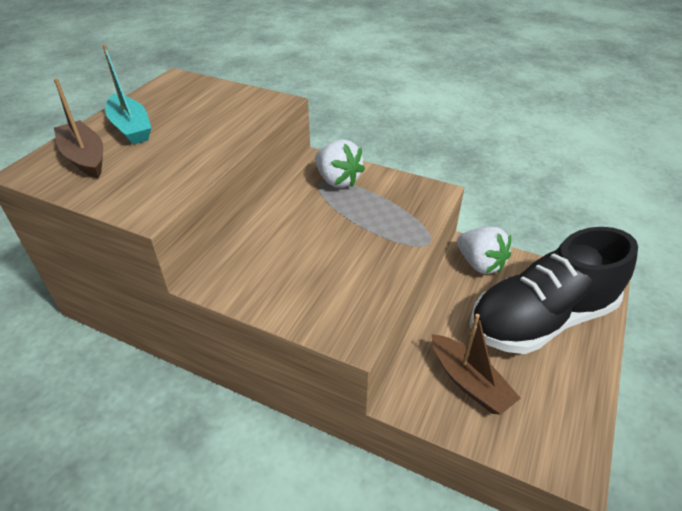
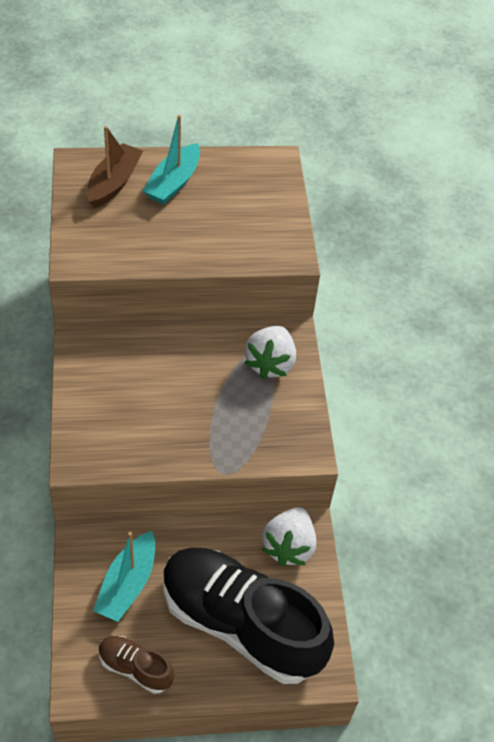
camera: 55 degrees right, 10 degrees up
(469, 382) = (127, 584): brown boat -> turquoise boat
(563, 412) = (135, 668): none -> brown shoe

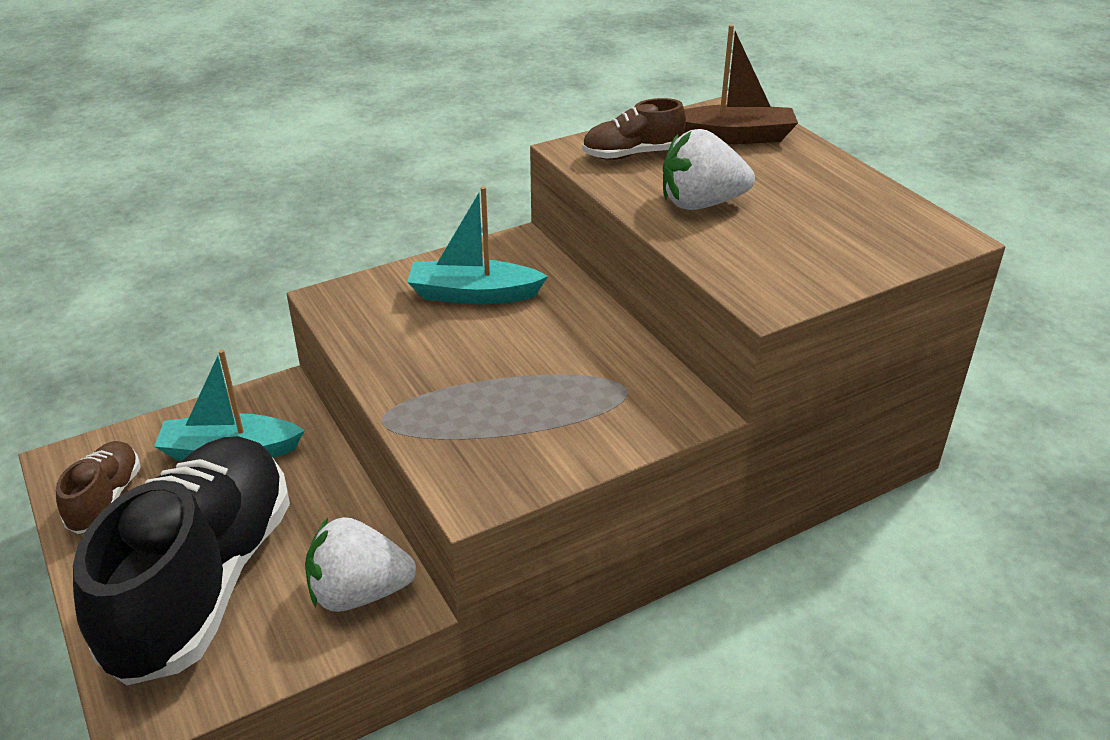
camera: 70 degrees right, 15 degrees down
(102, 238) = (632, 155): none -> brown shoe
(173, 183) = (787, 173): turquoise boat -> turquoise boat (473, 294)
(270, 363) = (612, 406): white strawberry -> white strawberry (701, 204)

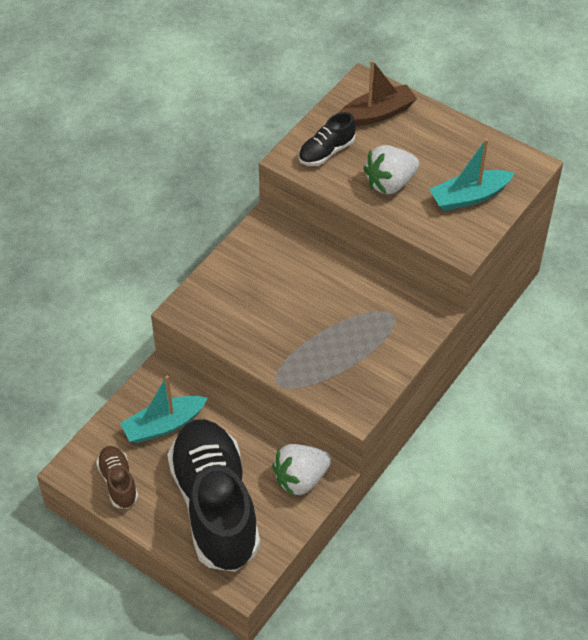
camera: 25 degrees left, 15 degrees up
(473, 294) = (265, 276): turquoise boat -> turquoise boat (469, 197)
(632, 155) = (326, 152): brown shoe -> black shoe

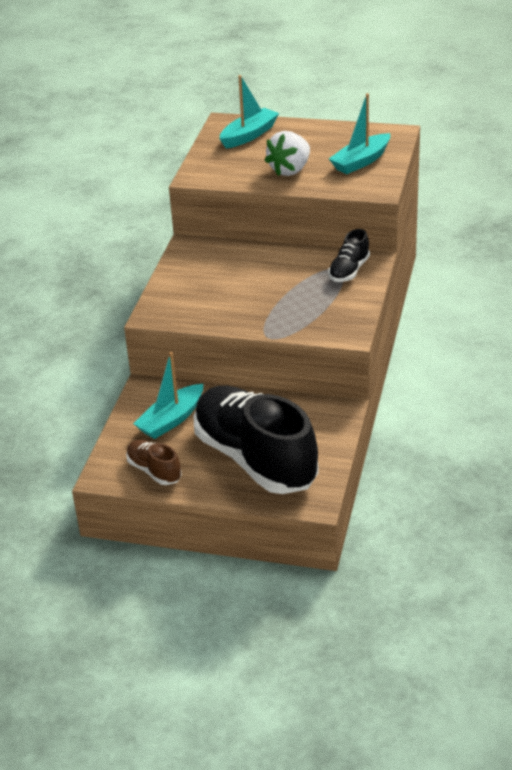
camera: 20 degrees left, 15 degrees down
(301, 479) = (319, 418): white strawberry -> none
(326, 152) = (223, 166): black shoe -> black shoe (349, 271)
(377, 114) = (249, 135): brown boat -> turquoise boat

